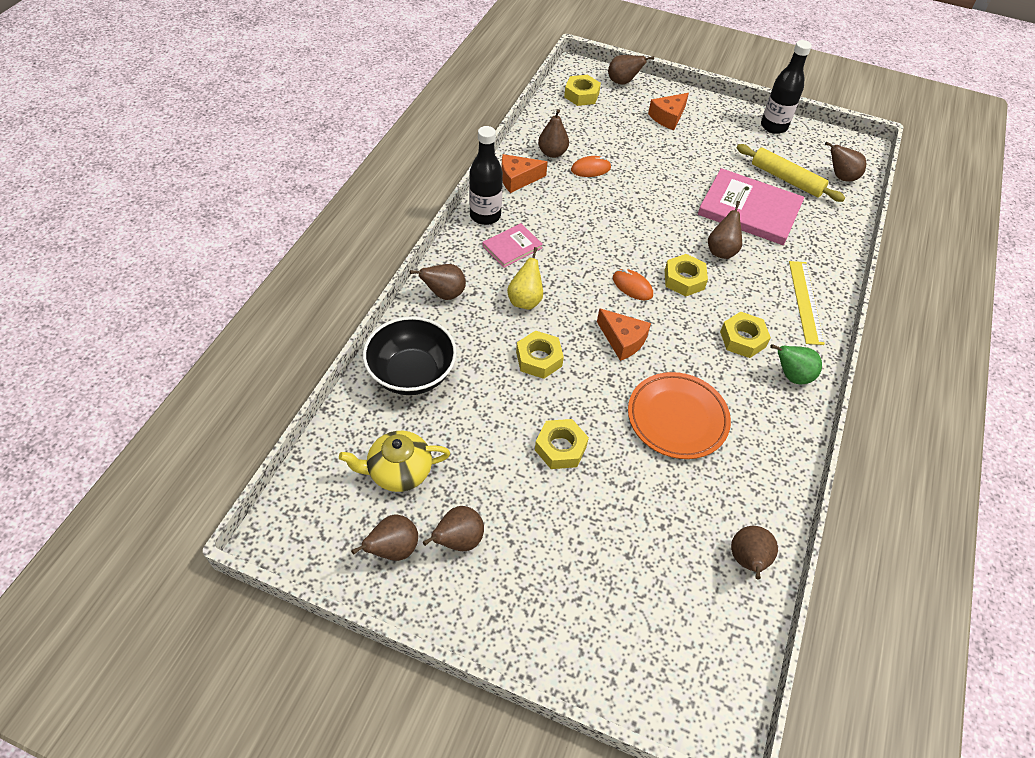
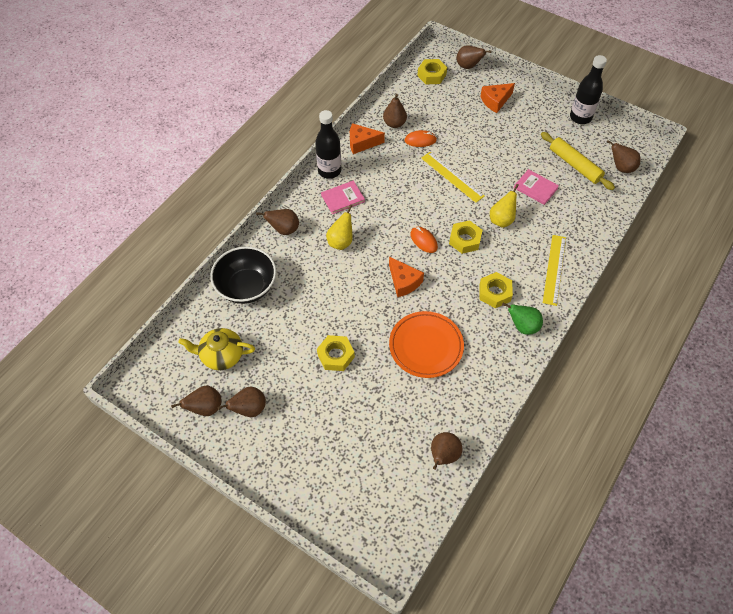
camera: 15 degrees right, 5 degrees up
(539, 359) = (338, 288): yellow nut -> none
(644, 207) = (452, 176): none -> yellow ruler
(721, 251) = (501, 220): brown pear -> yellow pear
(749, 210) = (535, 188): pink book -> pink book, size x0.52

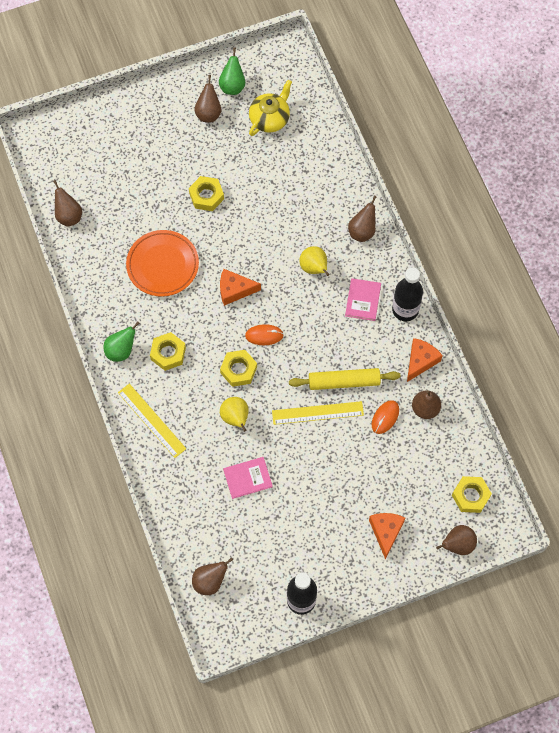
camera: 125 degrees right, 10 degrees up
(205, 408) = (232, 86): brown pear -> green pear
(247, 287) = (322, 170): black bowl -> none
(575, 165) = (246, 539): yellow rolling pin -> yellow rolling pin (344, 382)

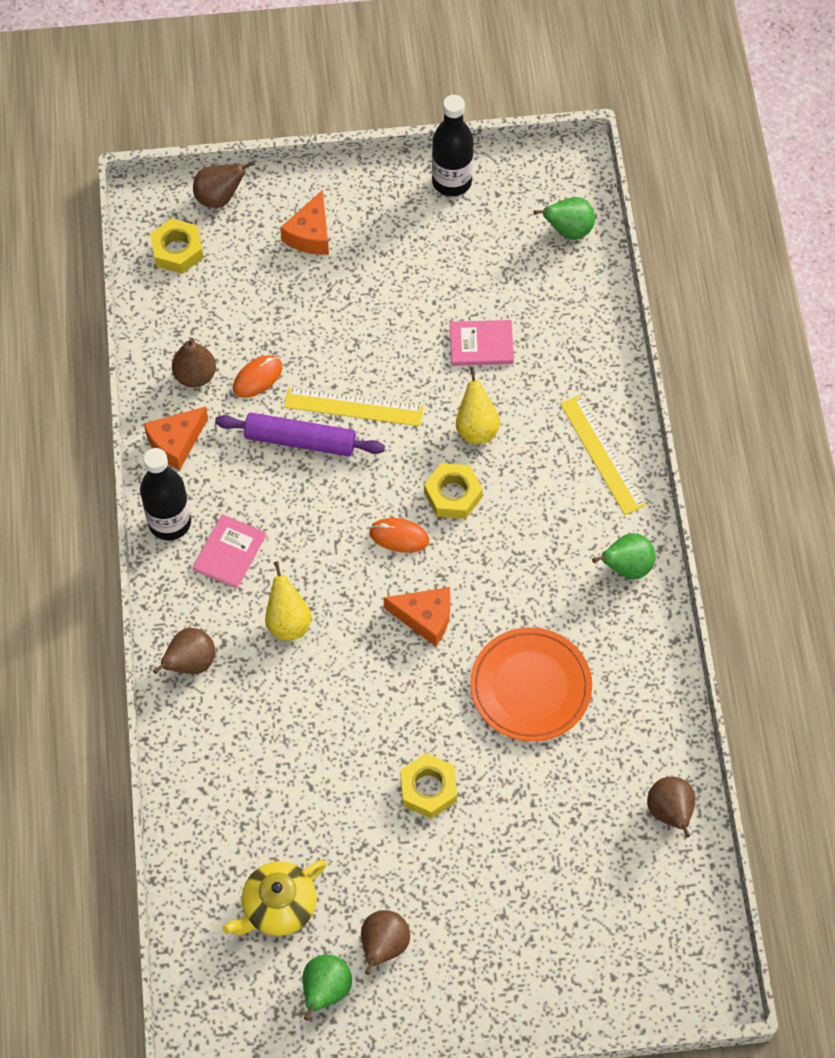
camera: 165 degrees left, 5 degrees down
(168, 353) = (554, 545): yellow nut -> none
(210, 581) = (568, 230): brown pear -> green pear
(344, 382) = (300, 440): yellow rolling pin -> purple rolling pin

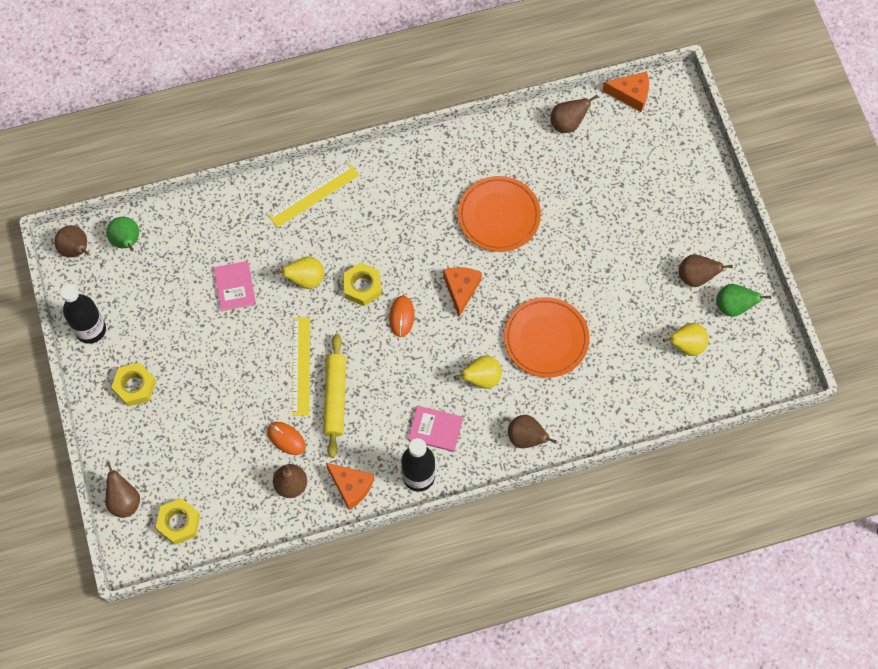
camera: 100 degrees left, 5 degrees up
(278, 906) = (686, 345): yellow teapot -> yellow pear
(300, 440) = (335, 398): purple rolling pin -> yellow rolling pin
(310, 234) = (151, 425): orange cheese -> orange cheese (631, 94)
(328, 715) = (546, 339): none -> orange plate
(428, 789) = (584, 267): yellow nut -> yellow nut (135, 386)
(566, 175) = (76, 250): none -> brown pear
(626, 567) = (399, 169): green pear -> none

